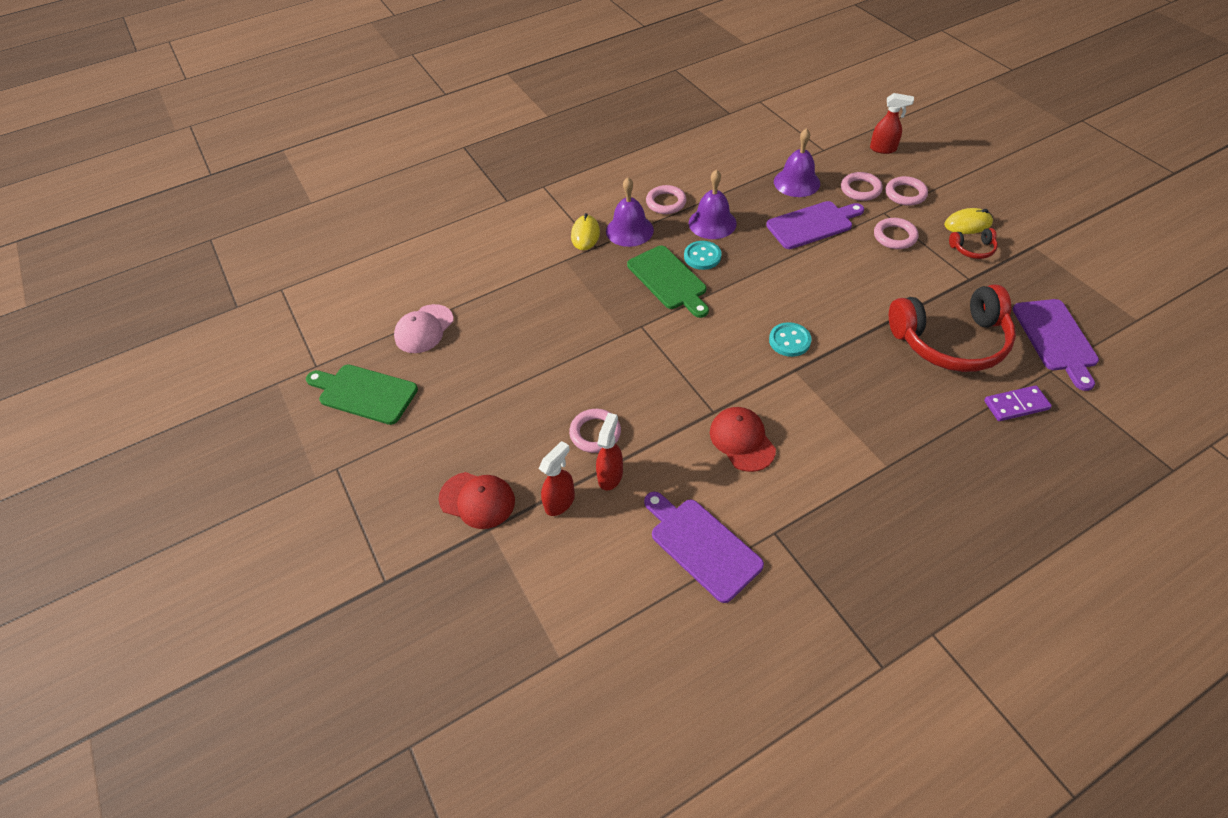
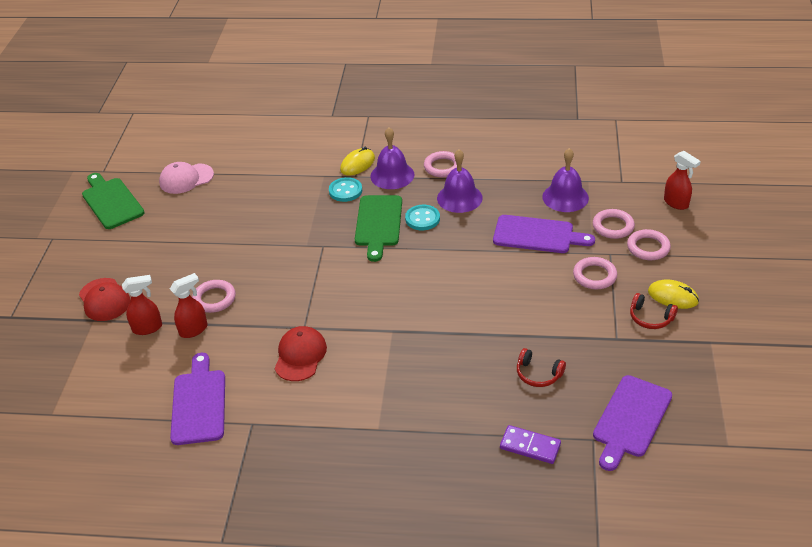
camera: 35 degrees right, 10 degrees down
(789, 341) = (414, 309): turquoise button -> turquoise button (345, 191)
(950, 341) = (538, 374): red headphones -> red headphones, size x0.42

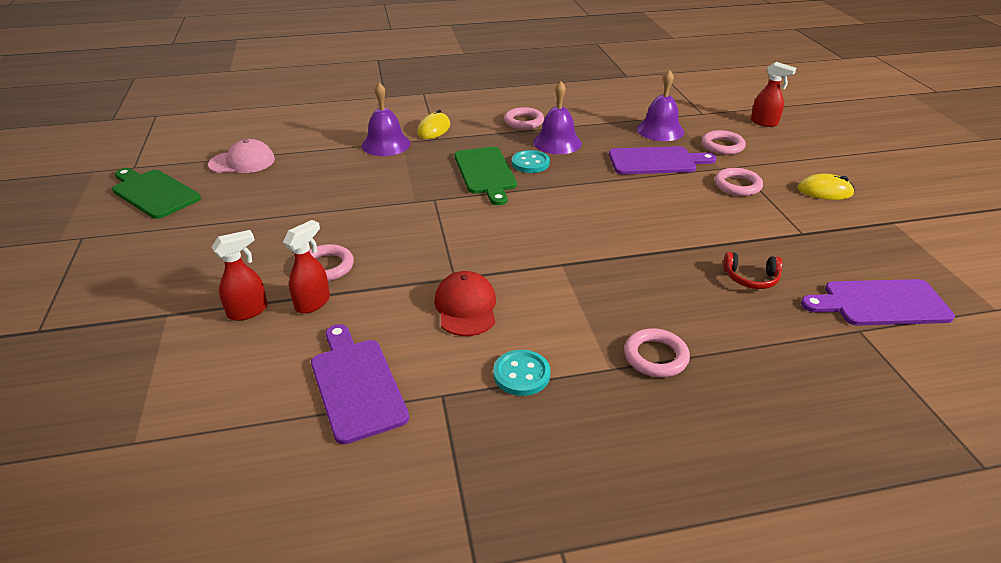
camera: 20 degrees left, 5 degrees down
(104, 300) = (175, 290): red cap -> none
(186, 179) = (242, 162): pink cap -> pink cap turned 150 degrees counterclockwise
(345, 191) = (433, 151): turquoise button -> turquoise button (521, 374)
(392, 175) = (476, 133): purple bell -> purple bell (386, 144)
(530, 446) = (799, 351): purple domino -> none
(630, 419) = (880, 303): purple cutting board -> purple cutting board turned 75 degrees clockwise
(648, 247) = (768, 157): pink ring -> pink ring (655, 356)
(650, 318) = (819, 211): red headphones -> none

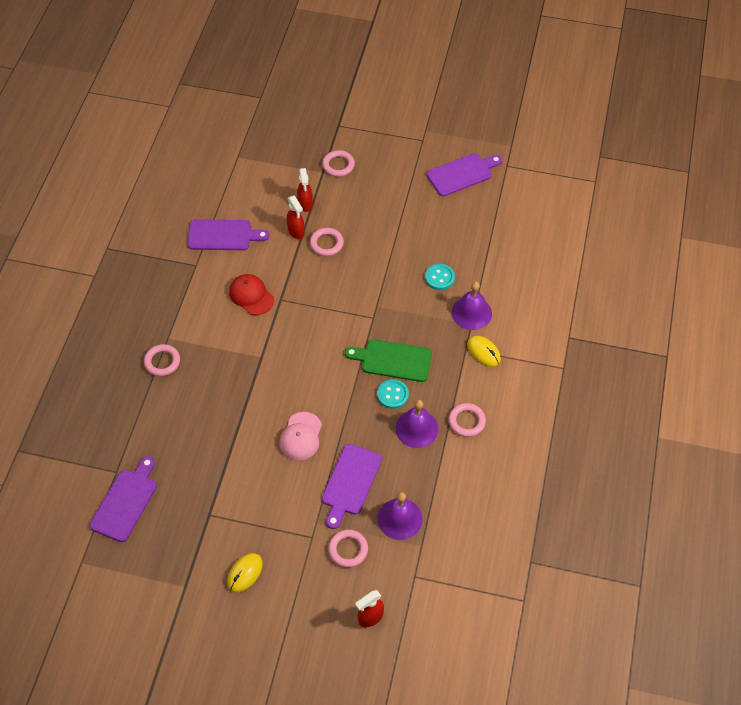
camera: 115 degrees right, 20 degrees up
(154, 193) = (462, 174): green cutting board -> purple cutting board
(242, 162) = (484, 223): pink cap -> pink cap (301, 436)
(466, 307) = (251, 296): red cap -> red cap turned 150 degrees counterclockwise
(521, 374) = (188, 300): turquoise button -> turquoise button (439, 277)
(737, 185) = (286, 517): pink ring -> pink ring (338, 165)
(751, 278) = (188, 449): red headphones -> none

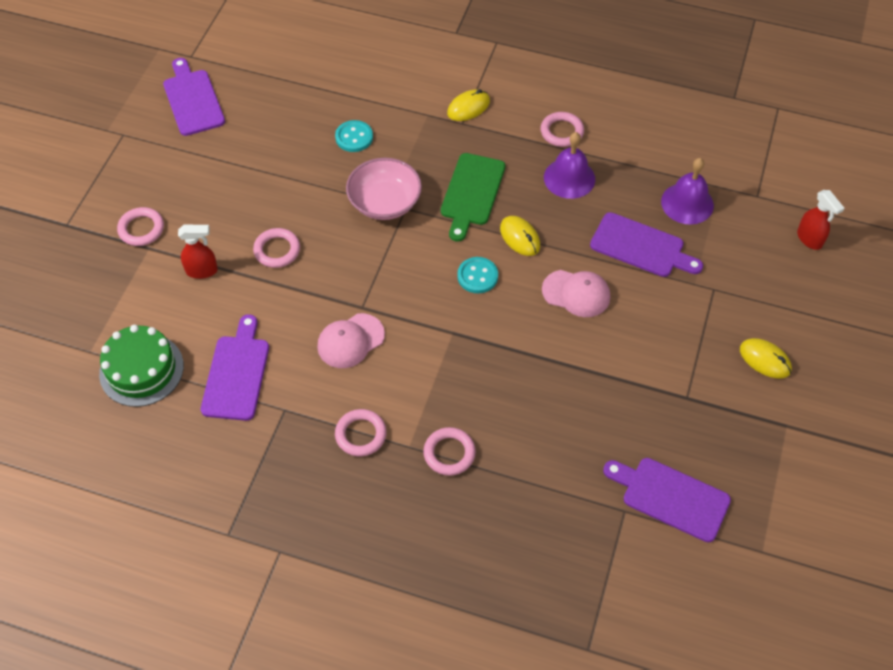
camera: 85 degrees left, 0 degrees up
(224, 185) = (141, 370): none -> green cake
(251, 296) = (350, 341): red cap -> pink cap
(296, 231) = (248, 284): red spray bottle -> none
(348, 549) = (728, 254): pink ring -> pink ring (361, 434)
(352, 395) = (520, 237): none -> yellow mouse
(377, 304) = (385, 202): none -> pink bowl
(392, 395) = (521, 197): turquoise button -> turquoise button (477, 276)
(471, 313) = (411, 112): purple bell -> none

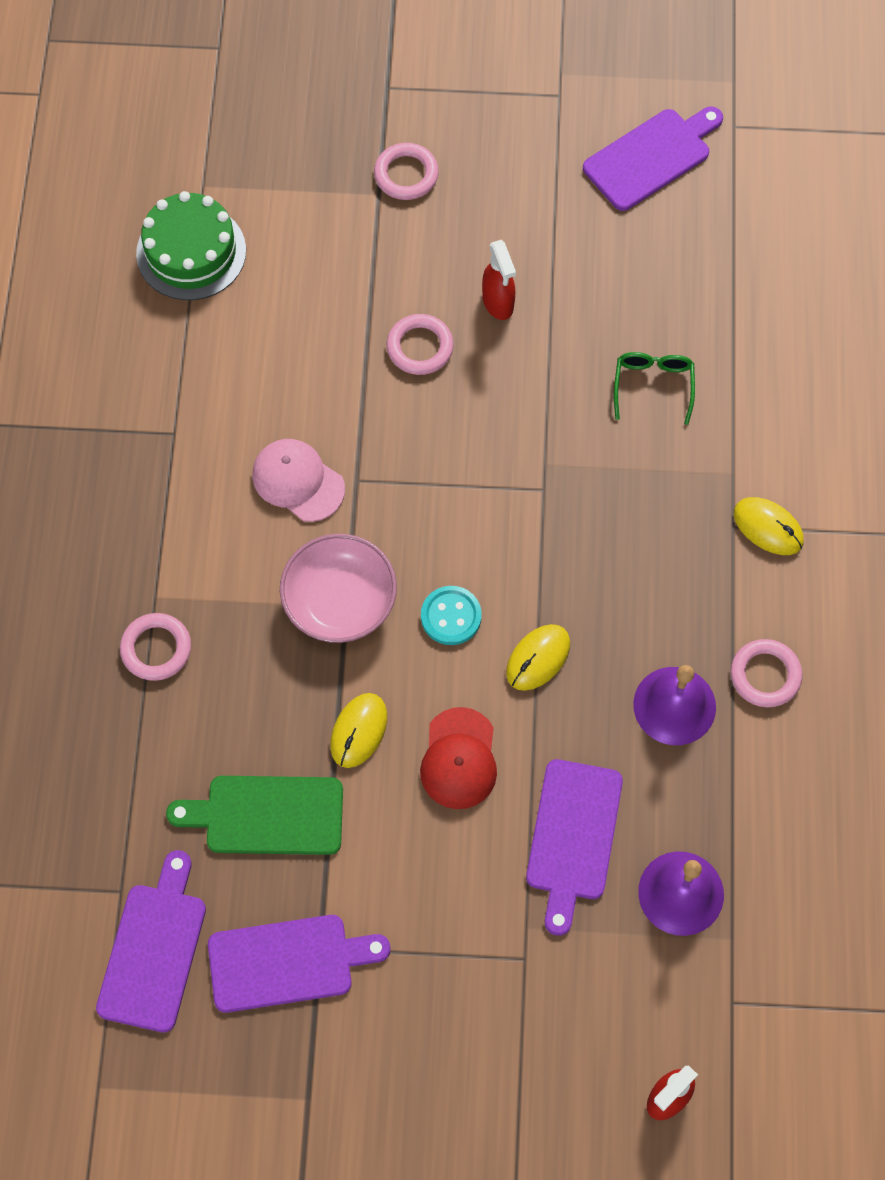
camera: 75 degrees right, 10 degrees up
(202, 271) = (360, 269): red spray bottle -> red spray bottle (498, 303)
(237, 373) = (213, 361): purple cutting board -> purple cutting board (287, 962)
(354, 137) = (653, 385): turquoise button -> green glasses
(361, 434) = (158, 534): pink ring -> none
(385, 202) = (545, 459): pink bowl -> pink bowl (340, 601)
(471, 193) = (600, 572): green cutting board -> green cutting board (267, 815)
(576, 293) = (459, 759): pink cap -> red cap
(765, 360) = (414, 1053): yellow mouse -> yellow mouse (359, 731)

